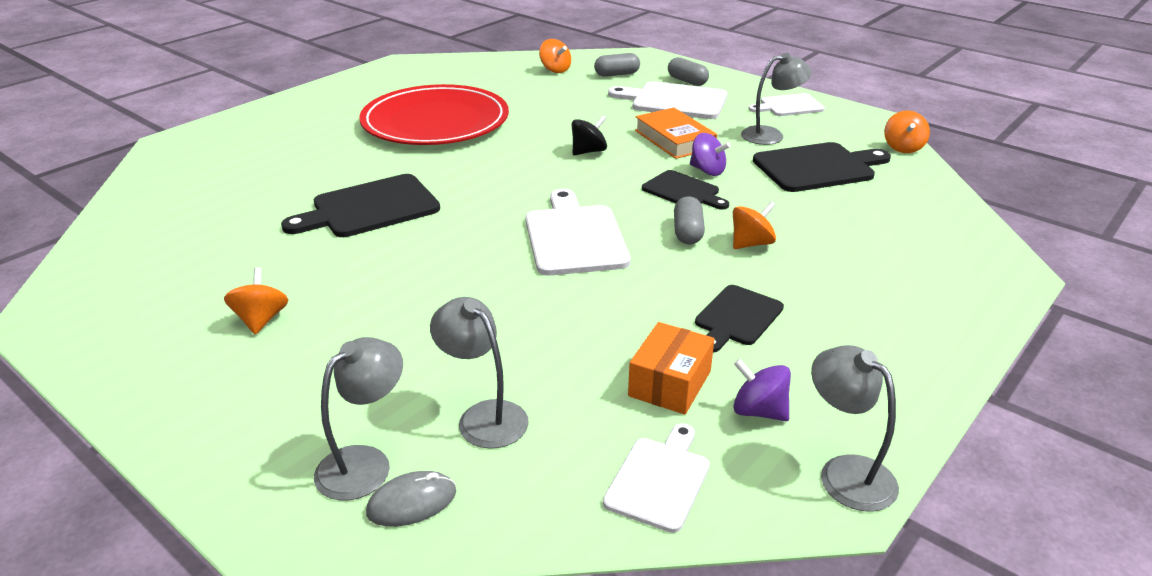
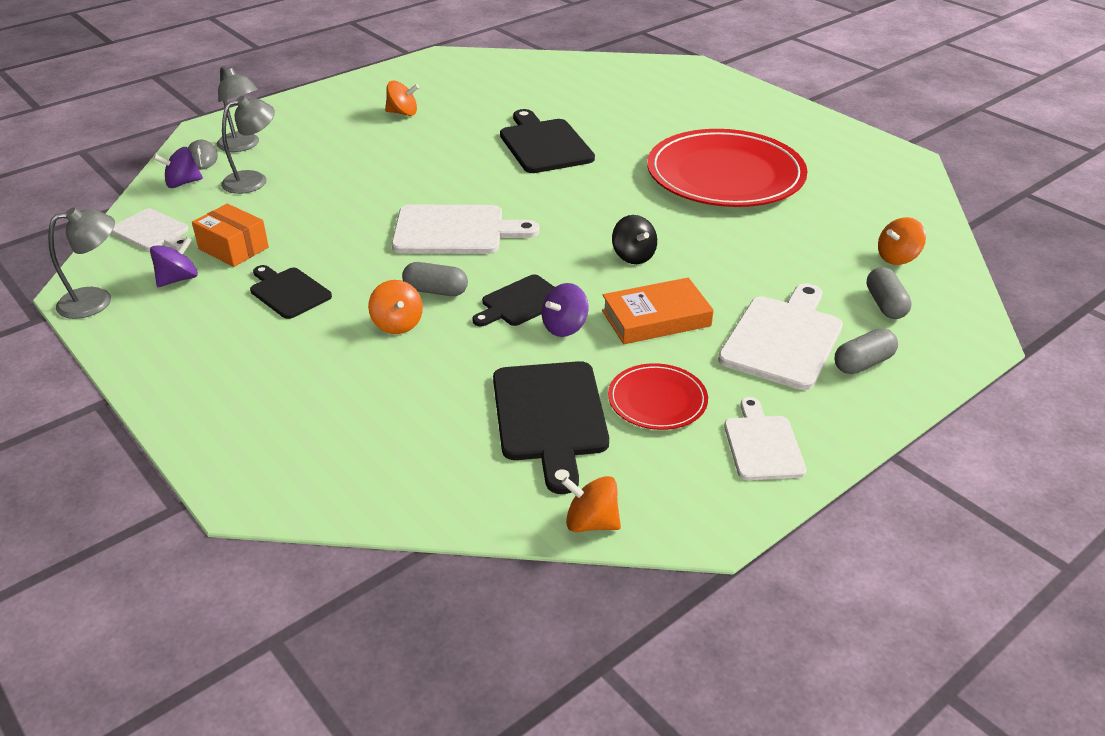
camera: 100 degrees right, 5 degrees up
(505, 497) = (182, 183): none -> purple spinning top
(771, 135) = (657, 400): grey lamp -> red plate

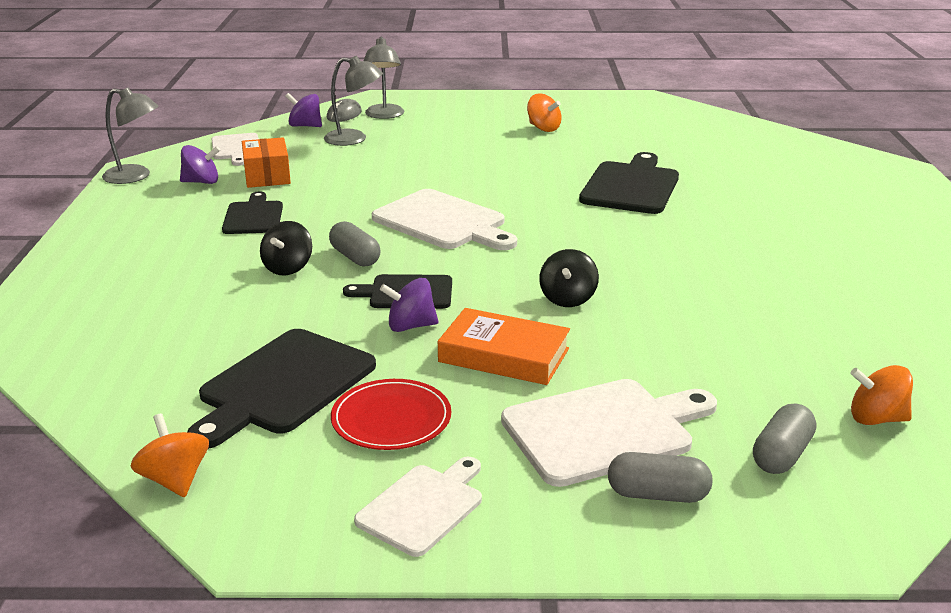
camera: 40 degrees right, 10 degrees down
(397, 324) = (288, 268): orange spinning top -> black spinning top
(725, 175) = (783, 269): red plate -> none

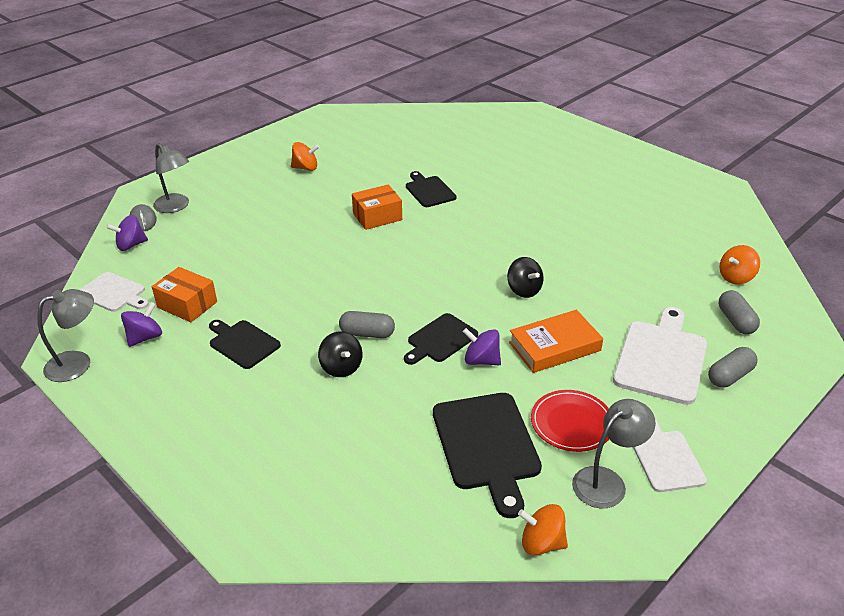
camera: 45 degrees left, 10 degrees up
(354, 139) = (192, 239): grey lamp -> grey lamp (606, 481)
(410, 326) = (481, 360): purple spinning top -> purple spinning top turned 75 degrees clockwise
(443, 222) = (371, 276): white cutting board -> none
(537, 185) = (377, 217): none -> orange box
(631, 186) = (429, 191): black cutting board -> black cutting board, size x0.62

